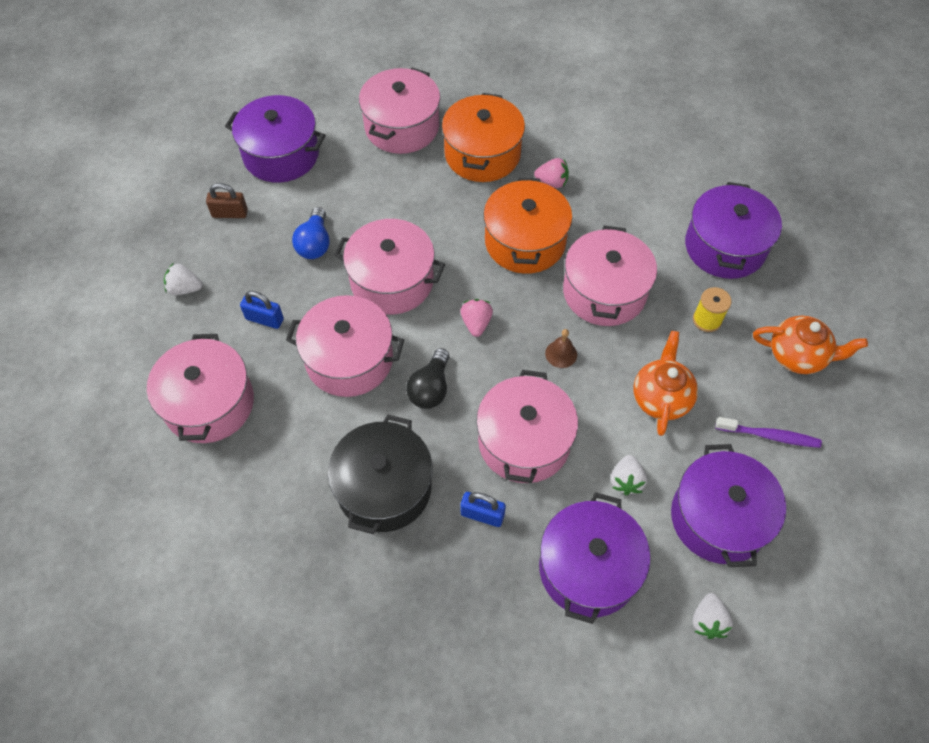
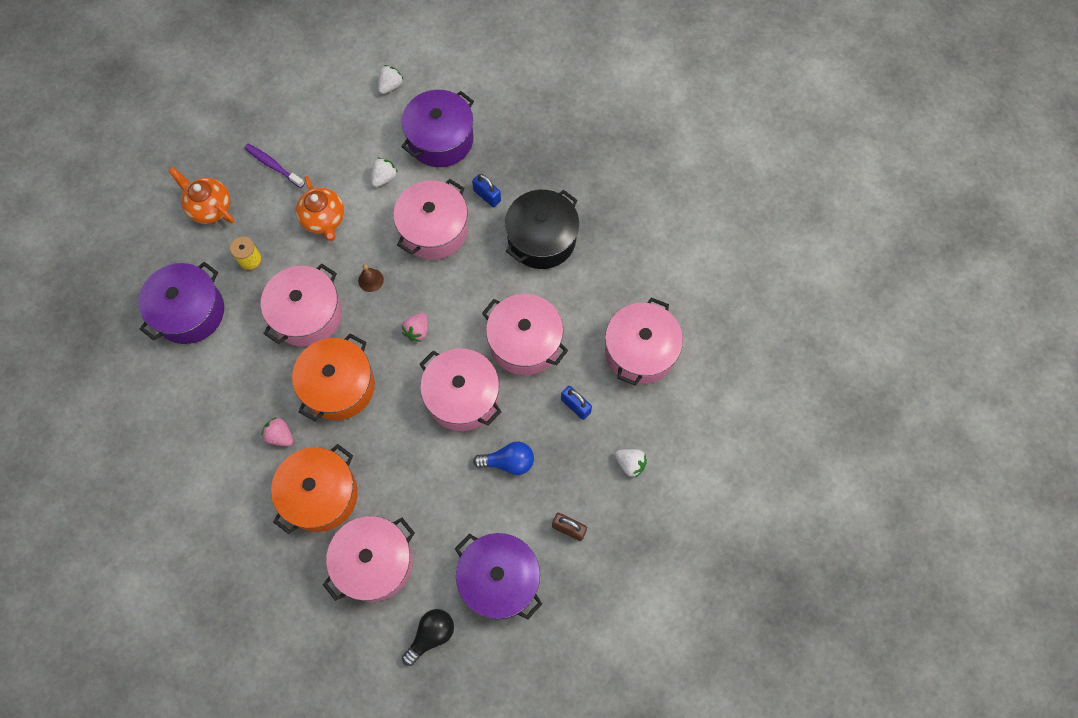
camera: 155 degrees left, 10 degrees up
(315, 243) = (508, 462): blue light bulb -> blue light bulb turned 60 degrees clockwise
(430, 388) = (477, 294): black light bulb -> black light bulb (431, 635)
(661, 398) = (324, 219): orange teapot -> orange teapot turned 60 degrees counterclockwise
(718, 518) = (343, 133): purple pot -> none

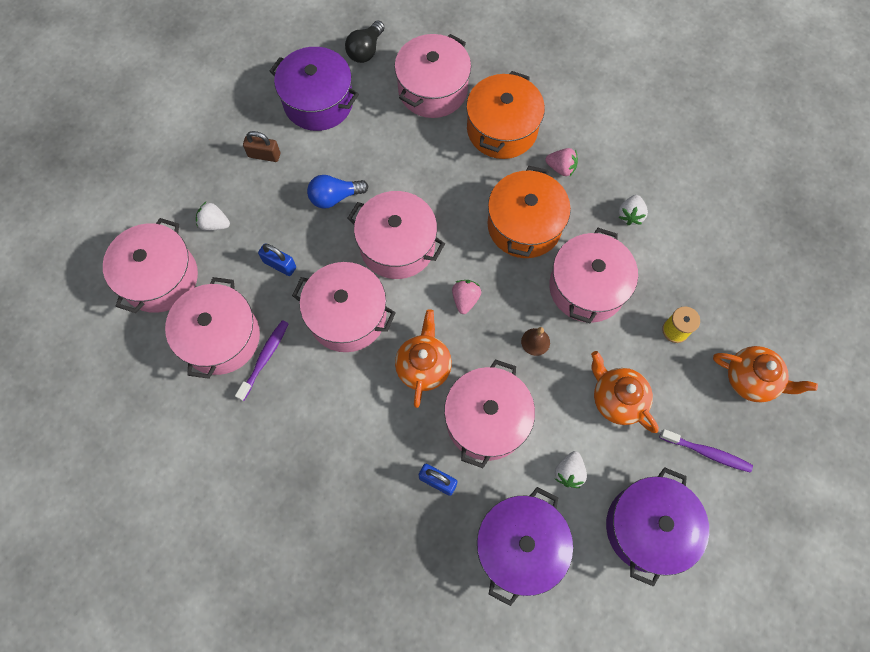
camera: 165 degrees right, 0 degrees up
(190, 312) = (708, 259): purple pot -> purple pot (648, 527)
(390, 86) = (613, 612): white strawberry -> white strawberry (630, 215)
(471, 283) = (423, 366): none -> orange teapot
(541, 239) = (358, 441): black pot -> none
(604, 323) = (265, 358): none -> purple toothbrush
(688, 421) = (160, 278): none -> pink pot

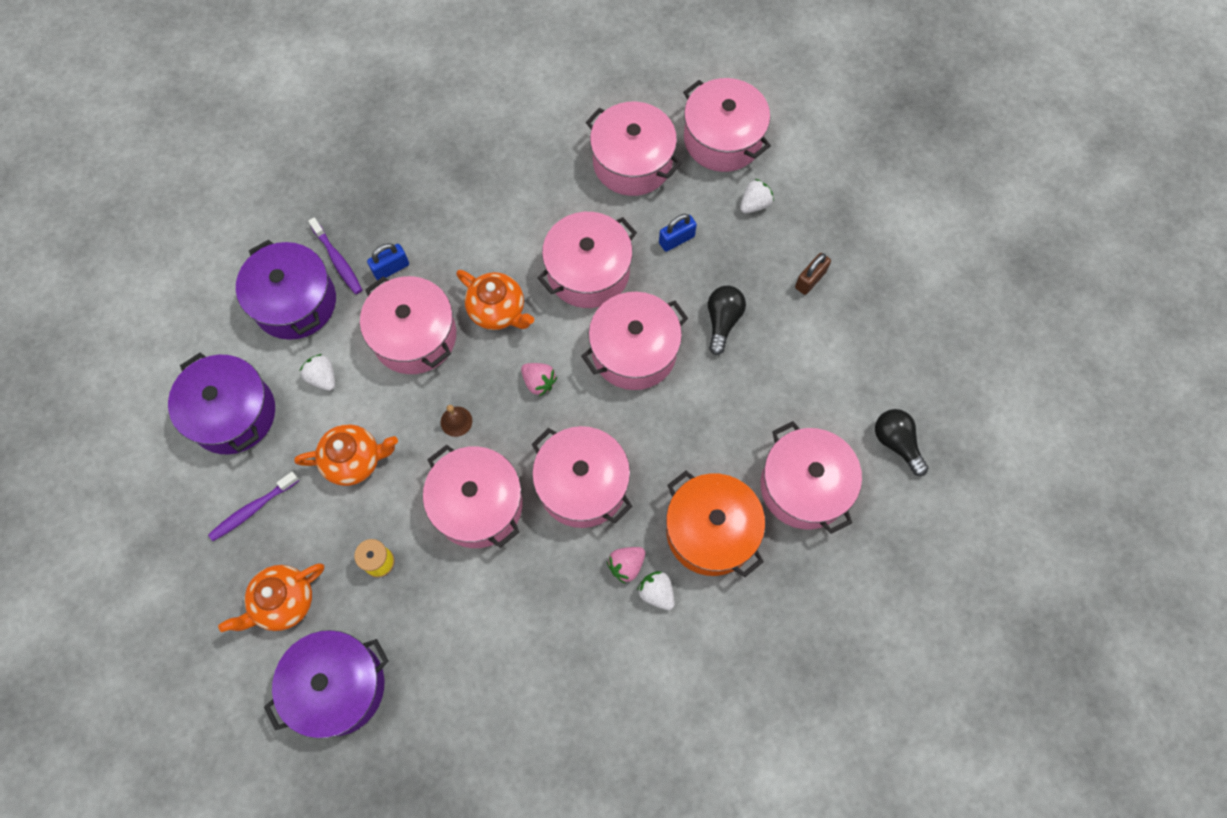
camera: 120 degrees right, 0 degrees up
(265, 358) = (590, 188): purple toothbrush -> purple toothbrush (338, 260)
(318, 102) = (850, 360): purple pot -> purple pot (338, 686)
(335, 197) = (722, 321): blue light bulb -> black light bulb
(524, 225) = (582, 485): orange pot -> pink pot
(630, 215) = (527, 603): white strawberry -> white strawberry (656, 592)

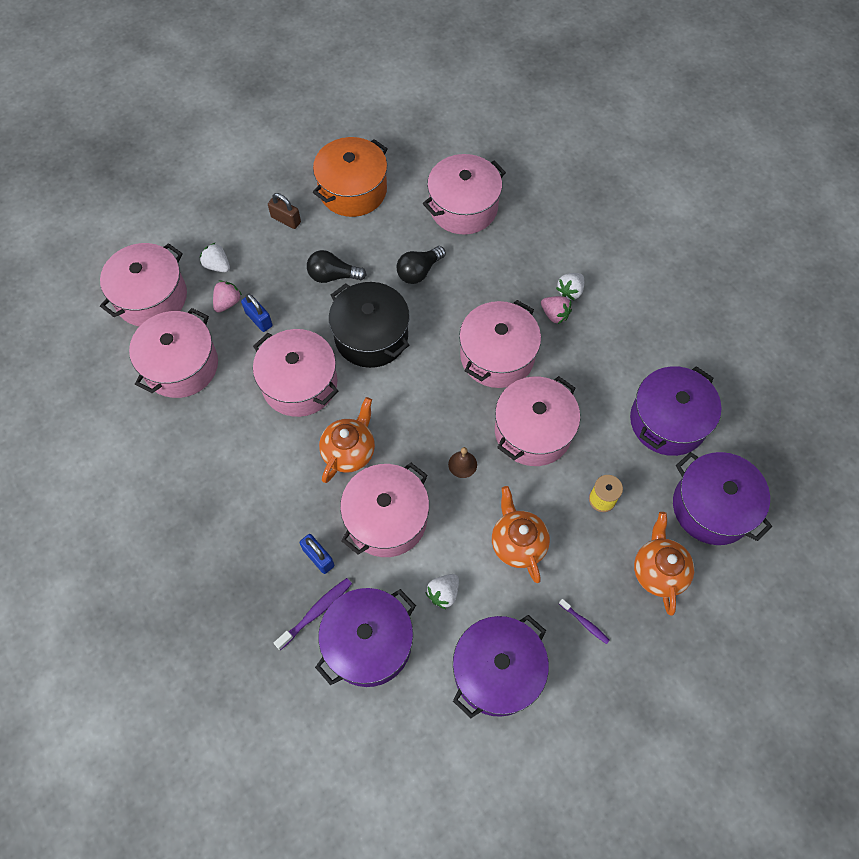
camera: 100 degrees left, 5 degrees down
(252, 509) = (585, 623): purple toothbrush -> purple toothbrush, size x0.63
(283, 602) = (658, 571): orange teapot -> orange teapot turned 135 degrees counterclockwise
(455, 666) = (668, 421): none -> purple pot
(539, 382) = (413, 404): pink strawberry -> pink strawberry (228, 302)
(634, 351) = (371, 336): pink pot -> black pot
(711, 531) = (513, 262): orange pot -> orange pot (353, 190)
(896, 443) = (416, 155): black light bulb -> black light bulb (419, 271)

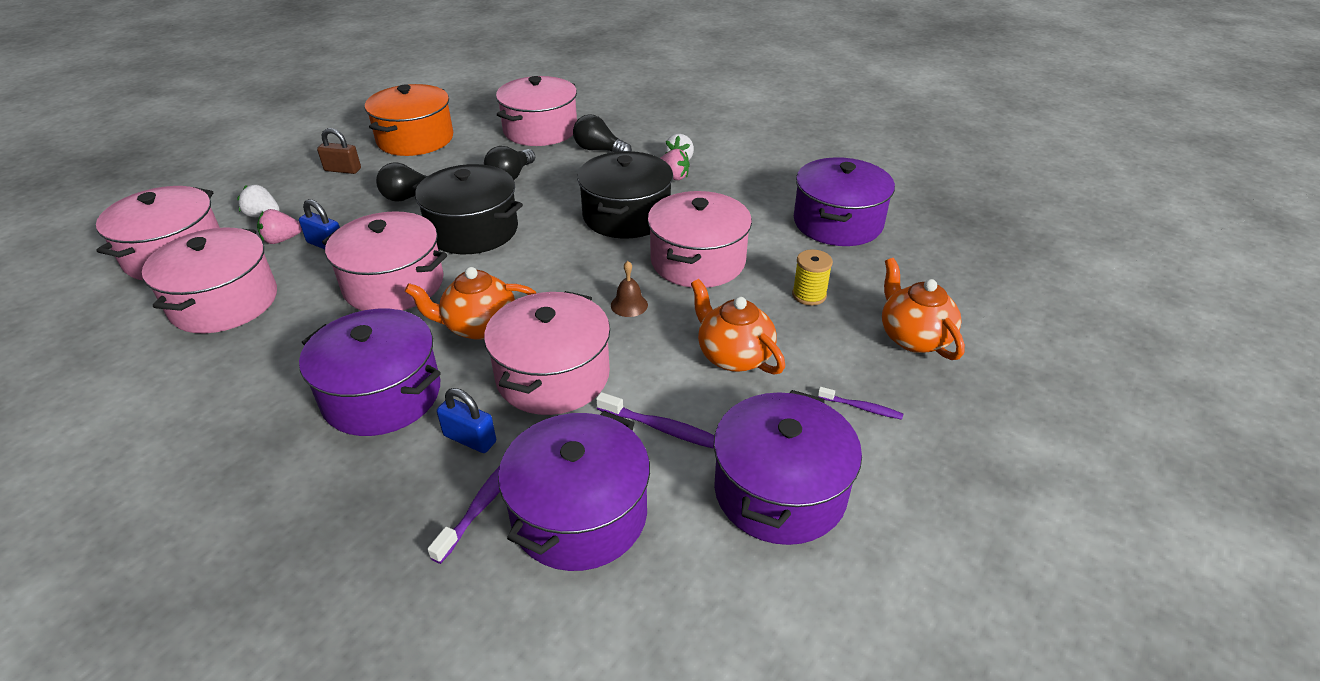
camera: 20 degrees left, 25 degrees down
(228, 302) = (282, 240): pink strawberry -> pink strawberry turned 120 degrees counterclockwise
(349, 451) = (479, 326): orange teapot -> orange teapot turned 105 degrees counterclockwise
(443, 593) = (663, 429): white strawberry -> purple toothbrush
(497, 356) = (626, 216): pink pot -> black pot
(505, 254) = (599, 150): none -> black light bulb
(712, 507) = (930, 273): purple pot -> purple pot (382, 395)

